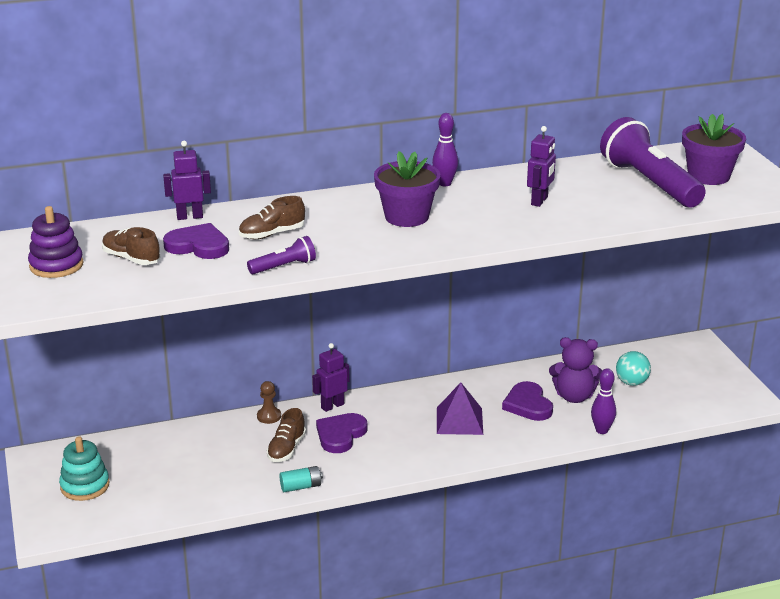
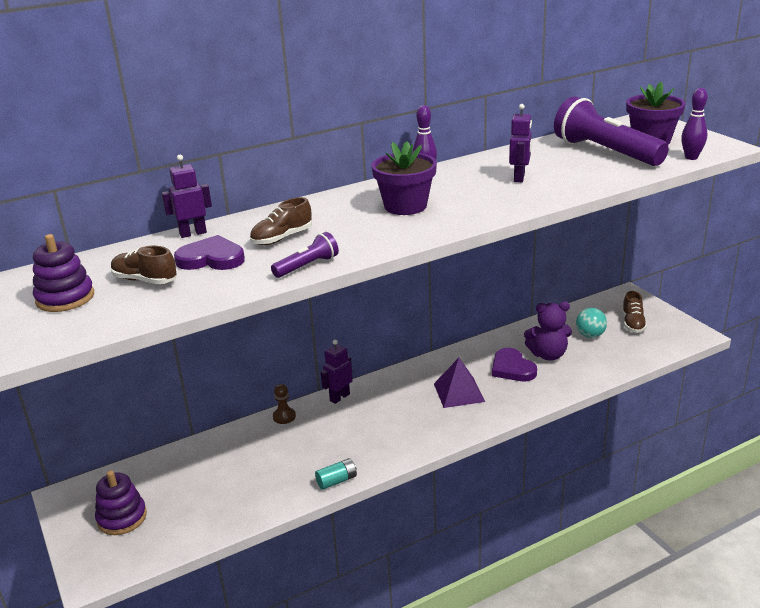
camera: 10 degrees left, 0 degrees up
(85, 486) = (122, 518): turquoise stacking toy -> purple stacking toy
(286, 449) = (311, 445): brown shoe -> brown shoe (633, 323)
(340, 435) = (356, 423): purple heart -> none
(601, 430) = (585, 381): purple bowling pin -> purple bowling pin (691, 157)

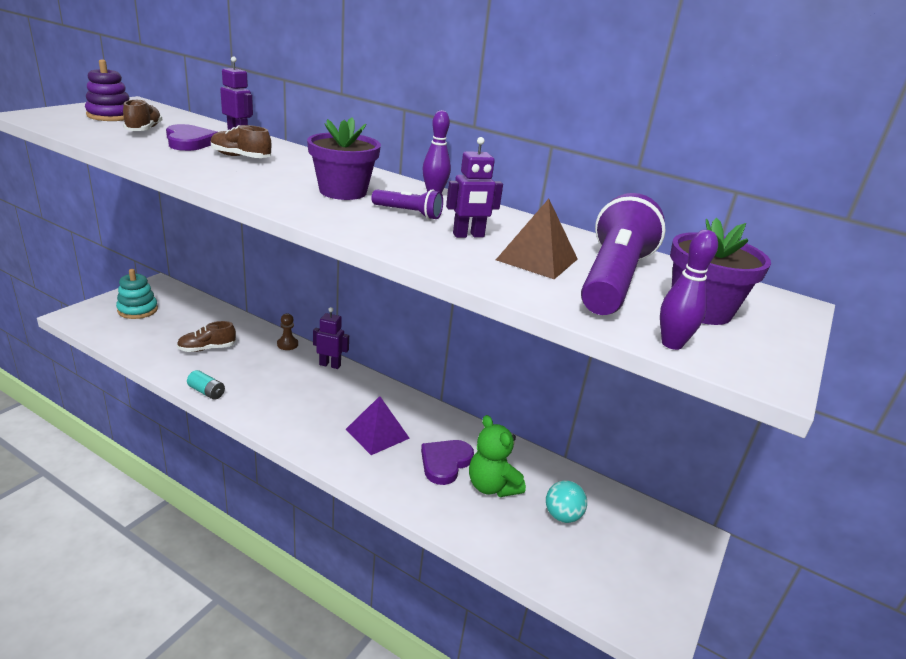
camera: 55 degrees right, 0 degrees up
(122, 518) = (137, 310): purple stacking toy -> turquoise stacking toy
(307, 266) = (182, 169): purple flashlight -> purple flashlight (408, 213)
(548, 355) = (492, 486): purple teddy bear -> green teddy bear
(568, 166) = (537, 259): none -> brown pyramid
(633, 323) = (625, 554): brown shoe -> brown shoe (207, 348)

